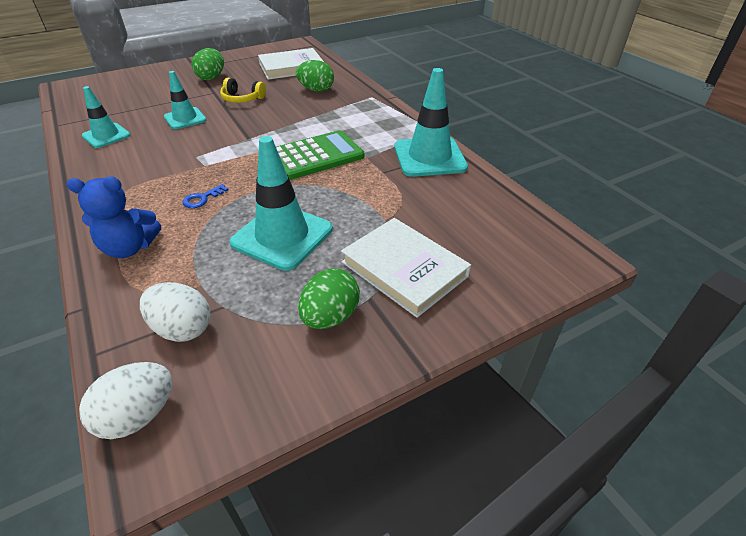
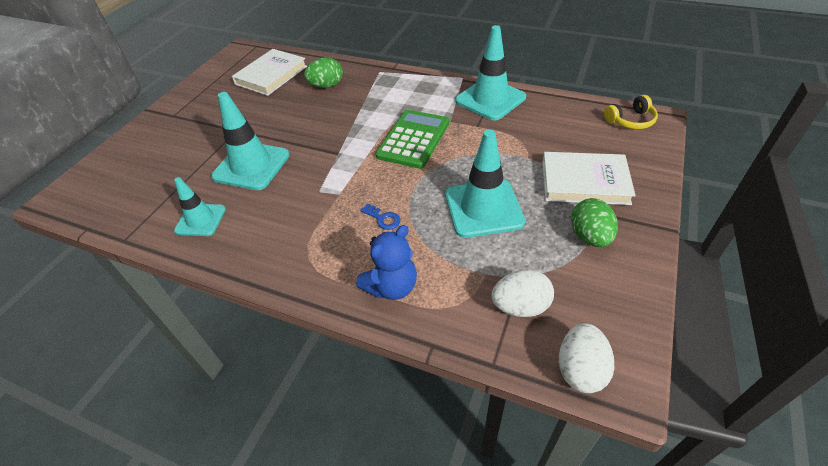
camera: 35 degrees left, 5 degrees up
(185, 118) = (251, 166): turquoise traffic cone -> turquoise traffic cone, size x1.65
(202, 199) = (383, 218): blue key -> blue key turned 60 degrees counterclockwise
(211, 77) = (209, 118): green egg -> none
(242, 99) = (274, 123): yellow headphones -> yellow headphones (630, 120)

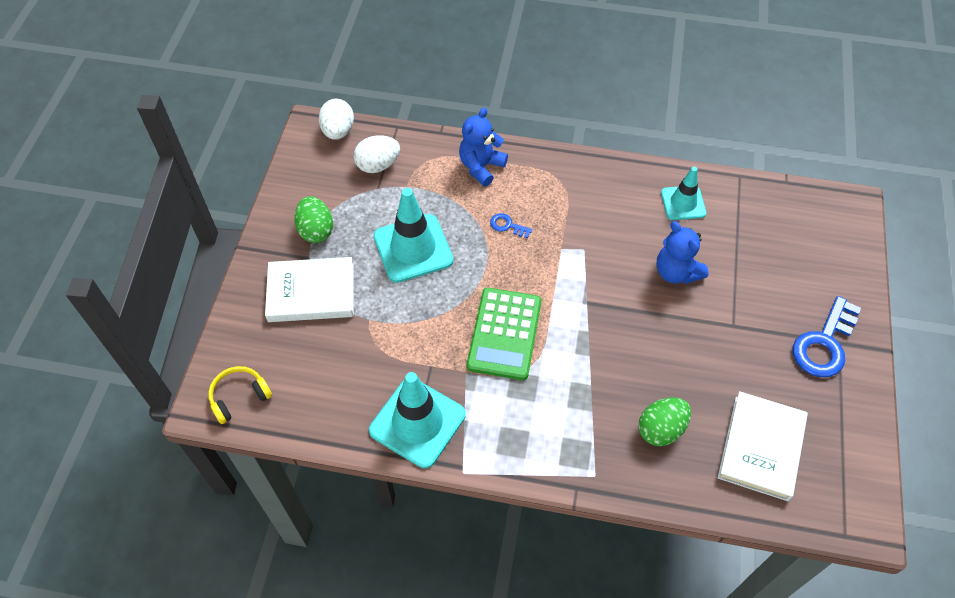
camera: 165 degrees right, 10 degrees up
(184, 115) = (824, 344): none -> blue key
(251, 166) = (676, 272): turquoise traffic cone -> blue teddy bear

